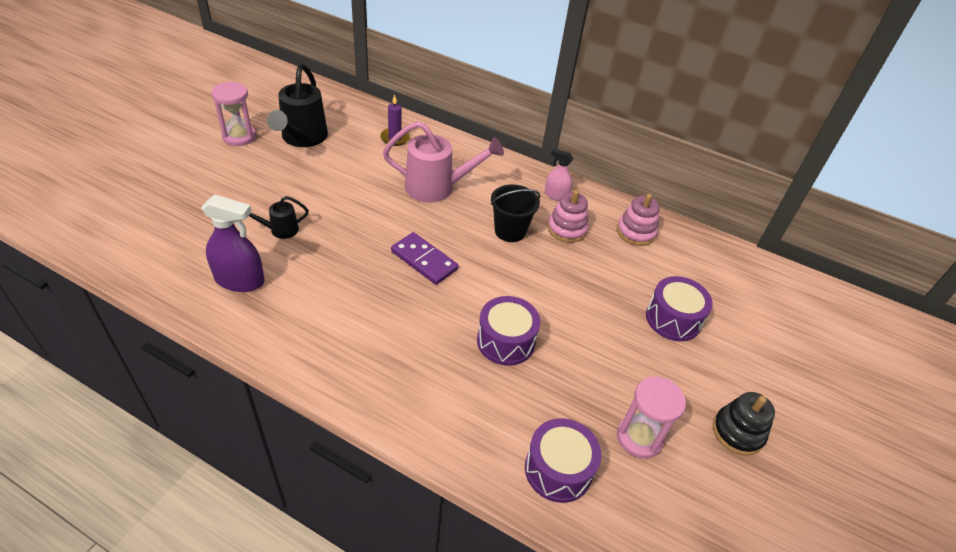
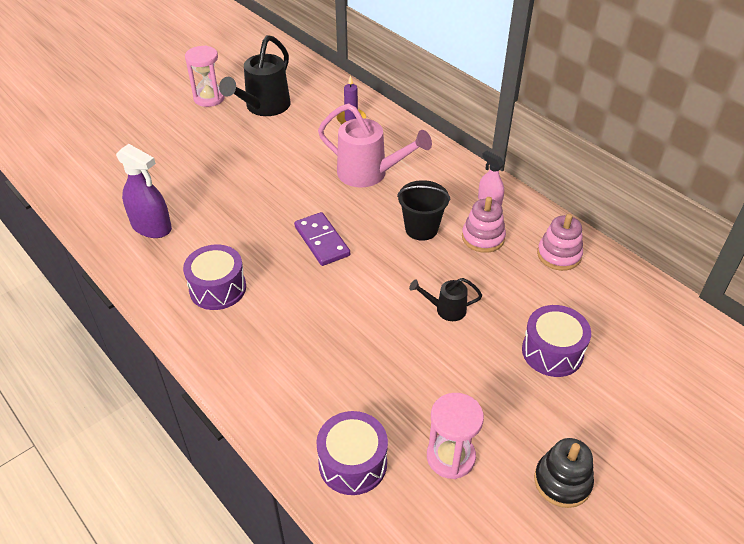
camera: 25 degrees right, 0 degrees up
(280, 230) = (205, 189): black watering can -> black watering can (446, 309)
(505, 341) = (362, 333): purple drum -> purple drum (218, 288)

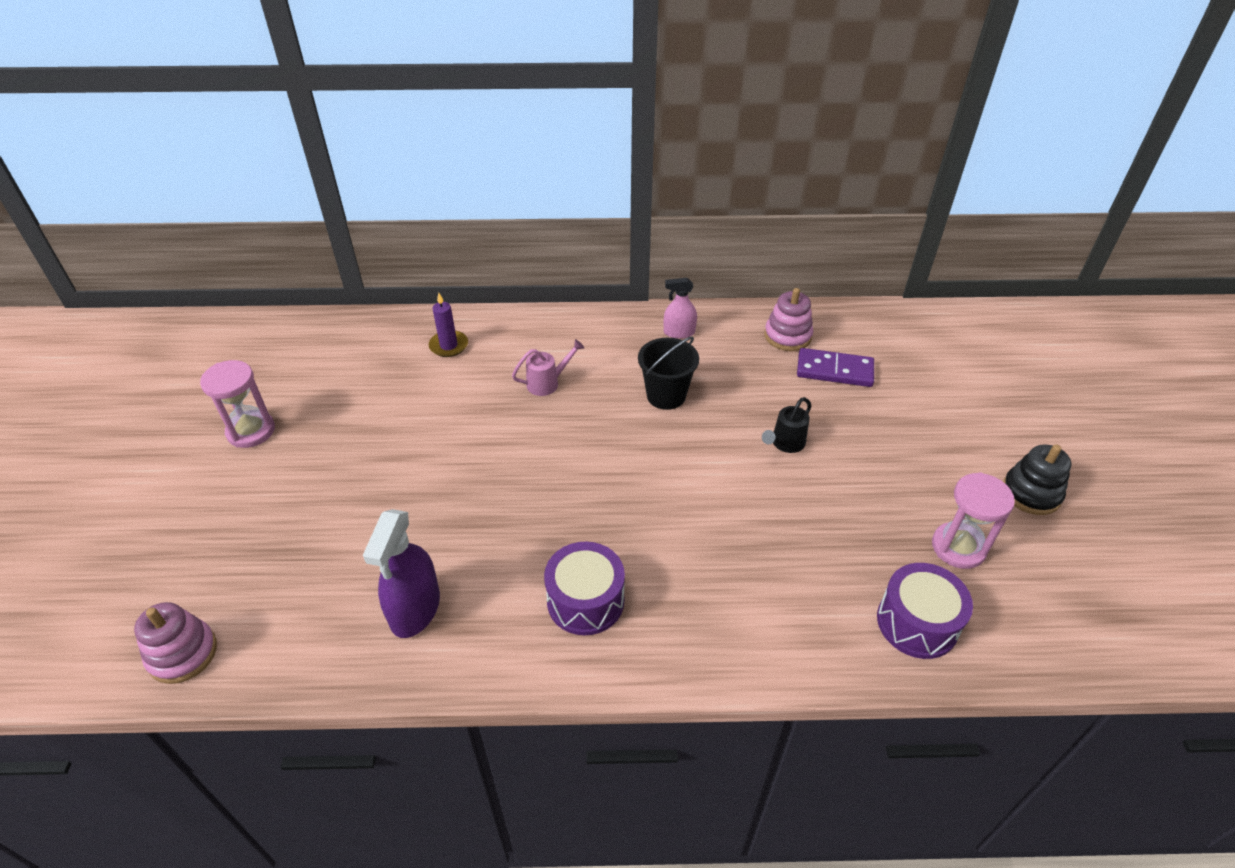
camera: 50 degrees left, 0 degrees up
(151, 227) = (415, 609): purple spray bottle -> purple spray bottle turned 120 degrees clockwise
(264, 107) = (335, 396): black watering can -> none
(322, 241) = (605, 474): purple domino -> purple domino (834, 370)
(369, 174) = (547, 383): pink watering can -> pink watering can, size x0.51
(483, 238) = (720, 365): pink stacking toy -> pink stacking toy (182, 653)
(552, 352) = (892, 410): purple drum -> none

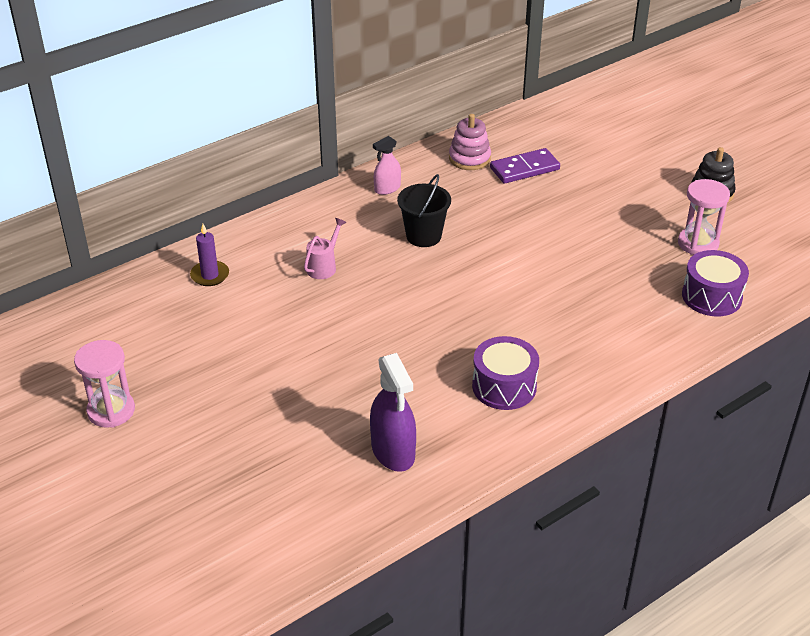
camera: 35 degrees left, 5 degrees down
(182, 653) = (251, 568): pink stacking toy -> none
(785, 443) = (537, 231): black watering can -> none

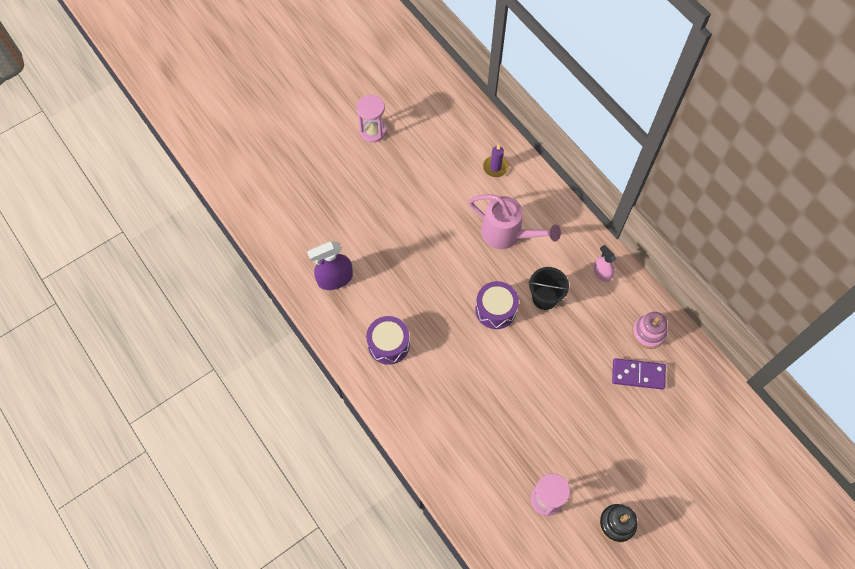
camera: 90 degrees right, 25 degrees up
(324, 266) = (507, 234): pink watering can -> pink watering can, size x1.97
(524, 169) = (638, 374): purple domino -> purple domino turned 60 degrees counterclockwise
(711, 296) = (482, 498): purple drum -> purple drum (495, 310)

